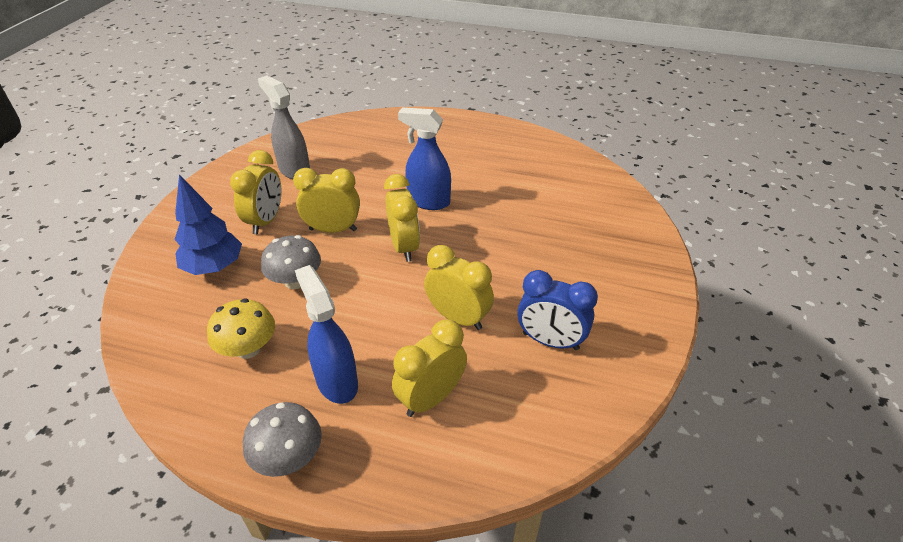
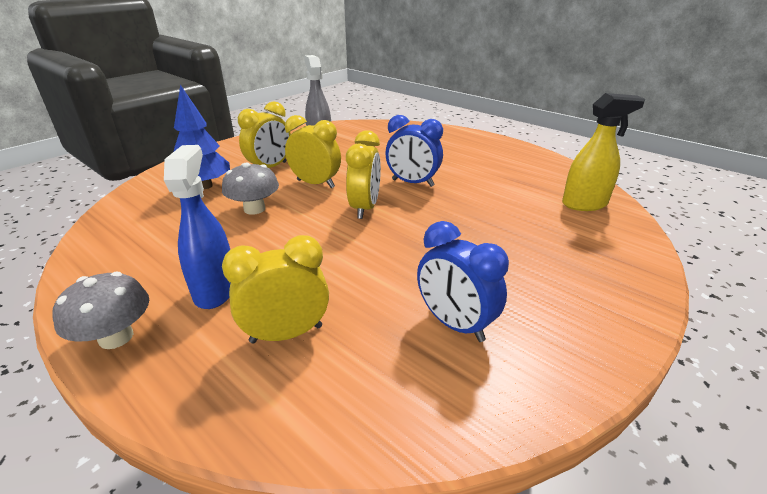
camera: 25 degrees right, 10 degrees down
(248, 348) = (173, 243): yellow mushroom -> none
(428, 201) = (412, 183): blue spray bottle -> blue clock
(458, 318) = (370, 274): yellow clock -> none
(587, 186) = (585, 204): none -> yellow spray bottle

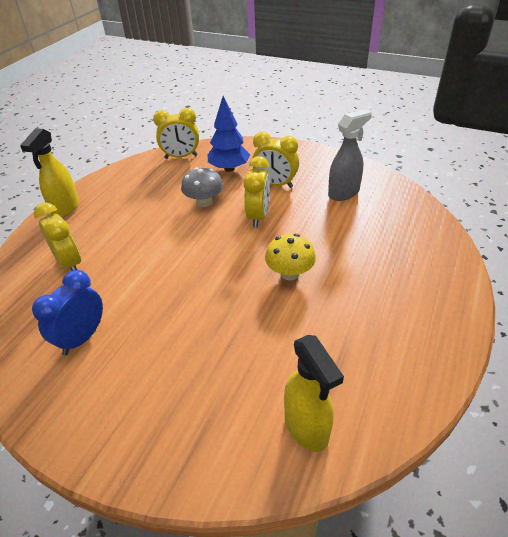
camera: 75 degrees right, 10 degrees up
(116, 337) = (65, 208): grey mushroom -> yellow spray bottle
(215, 290) = (106, 223): blue spray bottle -> none
(365, 208) = (227, 255): yellow clock -> yellow clock (181, 157)
(412, 183) = (290, 273): blue clock -> yellow mushroom

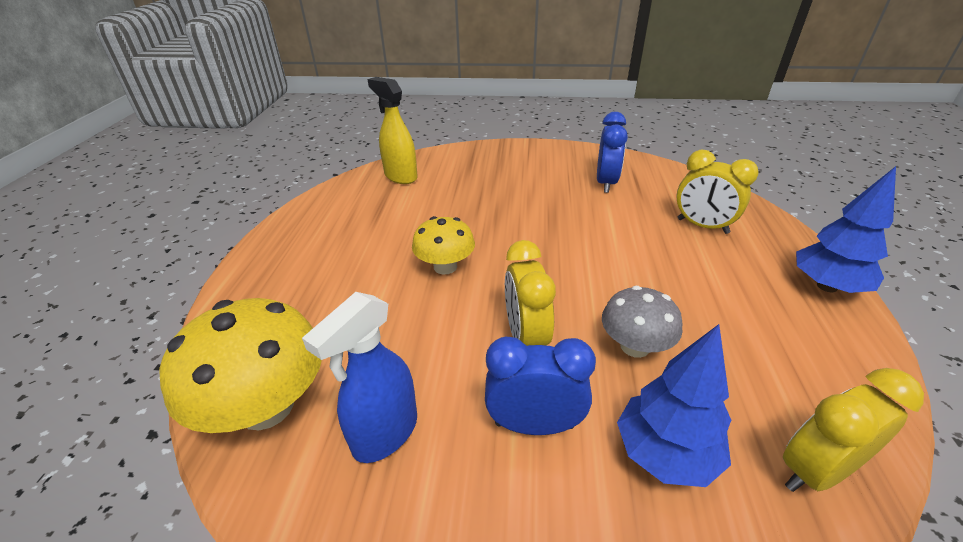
camera: 160 degrees right, 5 degrees down
(65, 208) = (826, 286): yellow spray bottle -> blue tree
(275, 184) = (534, 425): yellow clock -> blue clock
(344, 193) = (385, 434): grey spray bottle -> blue spray bottle
(405, 212) = (266, 406): none -> yellow mushroom

